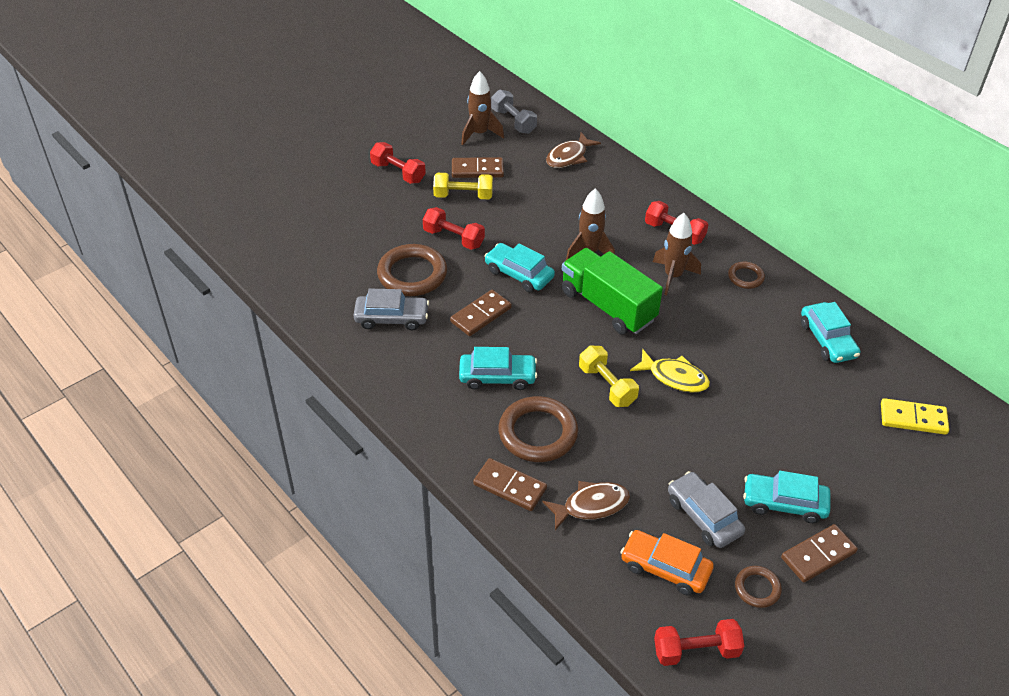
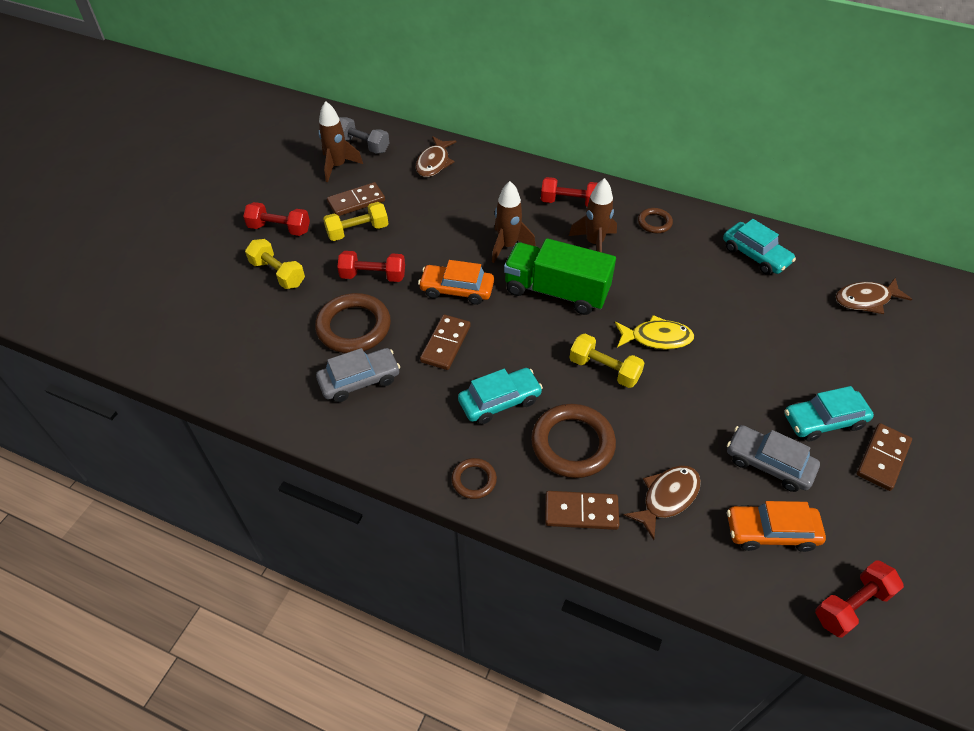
camera: 25 degrees left, 5 degrees up
(375, 209) = (278, 273): none -> yellow dumbbell
(519, 274) = (457, 290): turquoise car -> orange car
(757, 588) = (858, 515): brown ring -> brown ring (474, 480)
(913, 418) = (865, 299): yellow domino -> brown fish

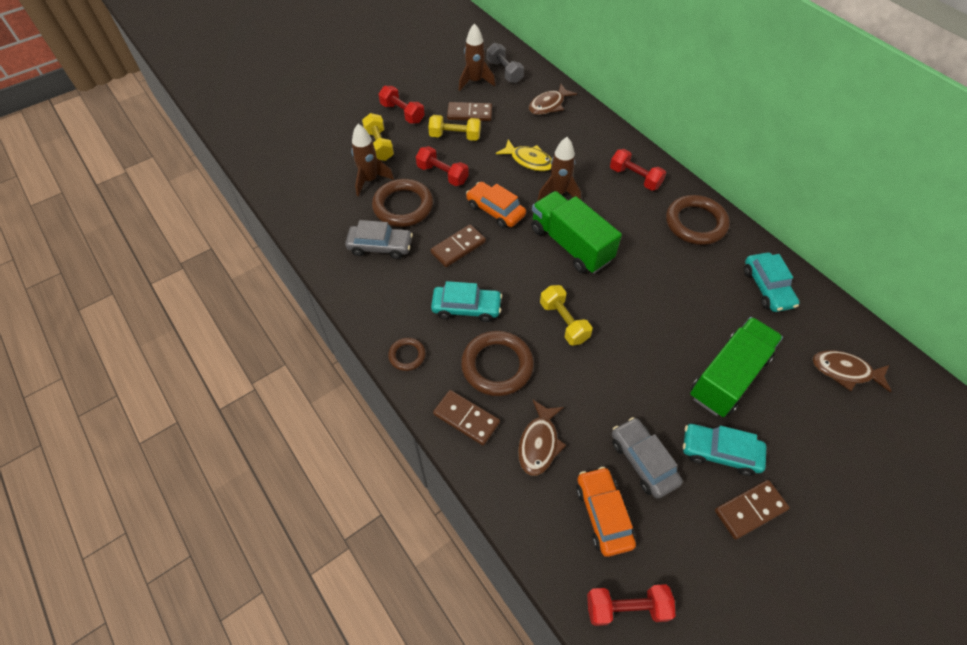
camera: 30 degrees right, 5 degrees up
(594, 243) = (631, 219): brown rocket -> brown rocket (370, 180)
(654, 223) = (695, 223): brown ring -> brown ring, size x1.92
(656, 338) = (625, 317): yellow fish -> yellow fish (529, 160)
(667, 498) = (539, 443): brown fish -> brown fish turned 120 degrees clockwise
(771, 532) = (603, 514): orange car -> orange car turned 45 degrees clockwise
(782, 350) = (728, 377): none -> green truck

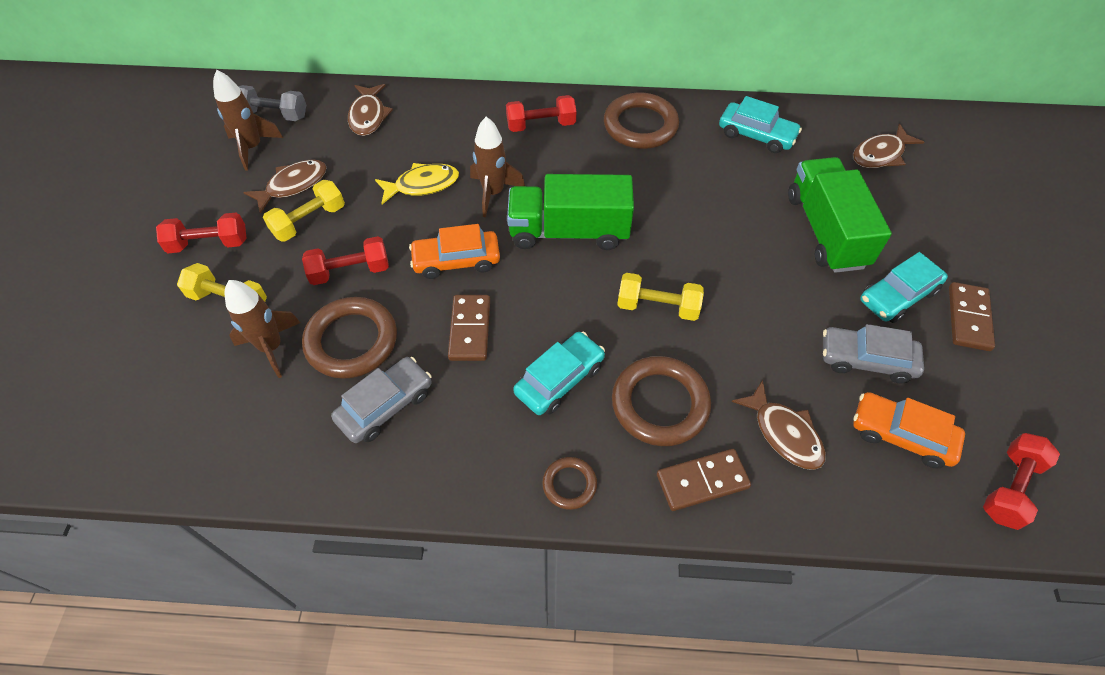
camera: 50 degrees left, 0 degrees up
(469, 113) = (293, 185): brown domino -> brown fish

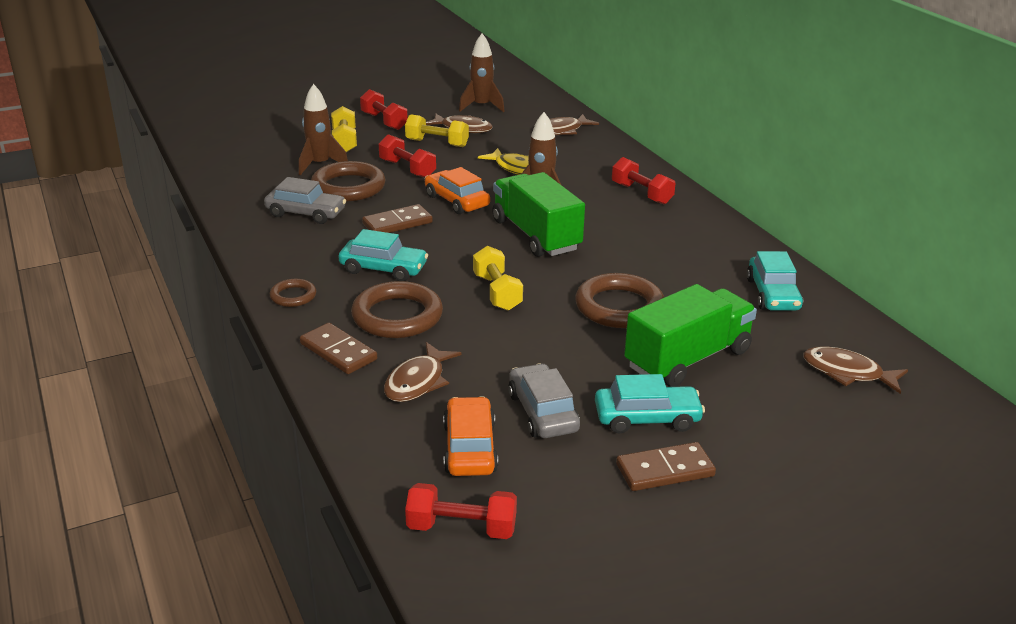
camera: 60 degrees right, 25 degrees down
(273, 115) = (520, 103): grey dumbbell -> none
(640, 125) = (702, 235): brown ring -> brown ring (619, 307)
(898, 296) = (647, 418): turquoise car -> turquoise car turned 150 degrees clockwise

